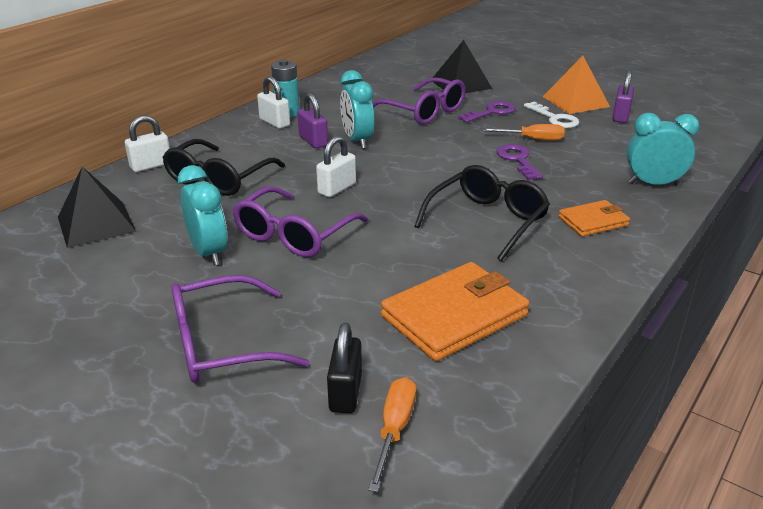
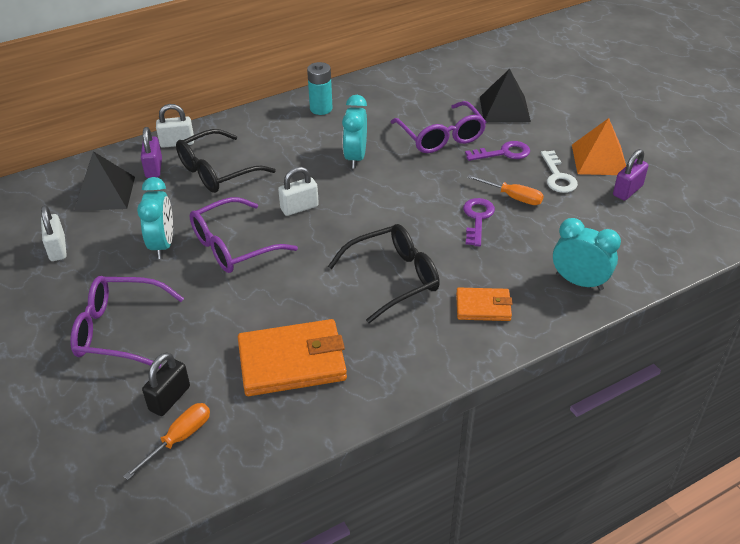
camera: 25 degrees right, 10 degrees up
(274, 122) = (302, 118): white padlock -> white padlock (57, 249)
(313, 141) = (319, 148): purple padlock -> purple padlock (154, 168)

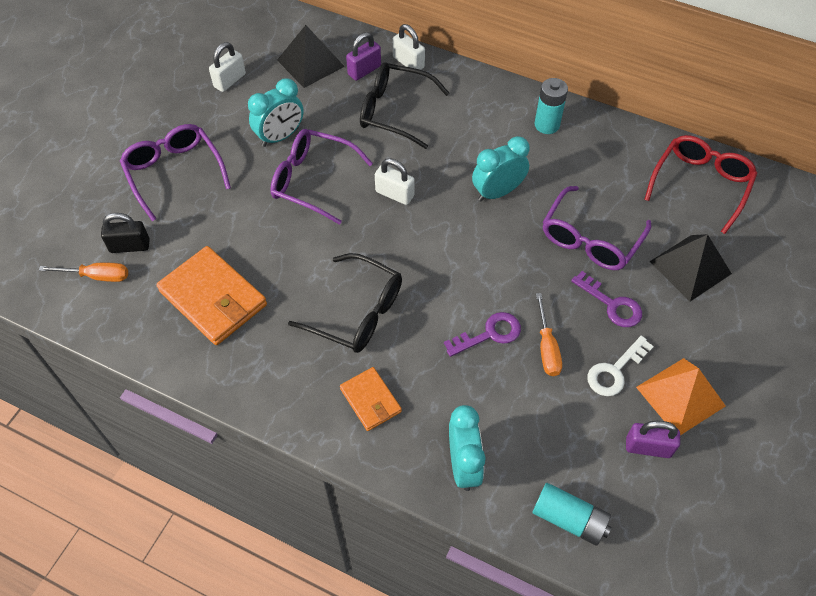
camera: 55 degrees right, 15 degrees up
(443, 74) = (700, 184): none -> red glasses
(658, 250) = (569, 519): none -> turquoise battery

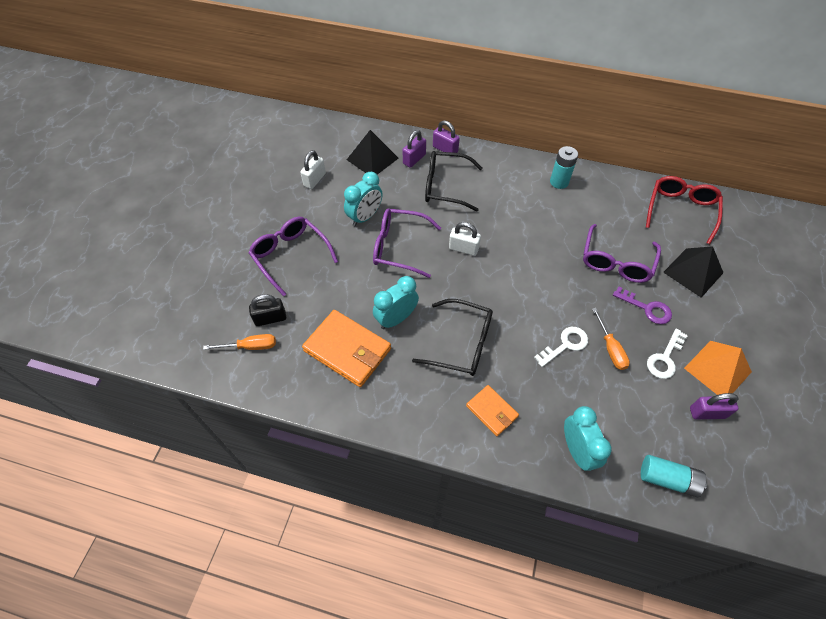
camera: 10 degrees left, 0 degrees up
(408, 62) = (445, 149): white padlock -> purple padlock
(489, 334) = (565, 345): purple key -> white key
(497, 192) = (538, 236): turquoise clock -> turquoise clock (396, 318)

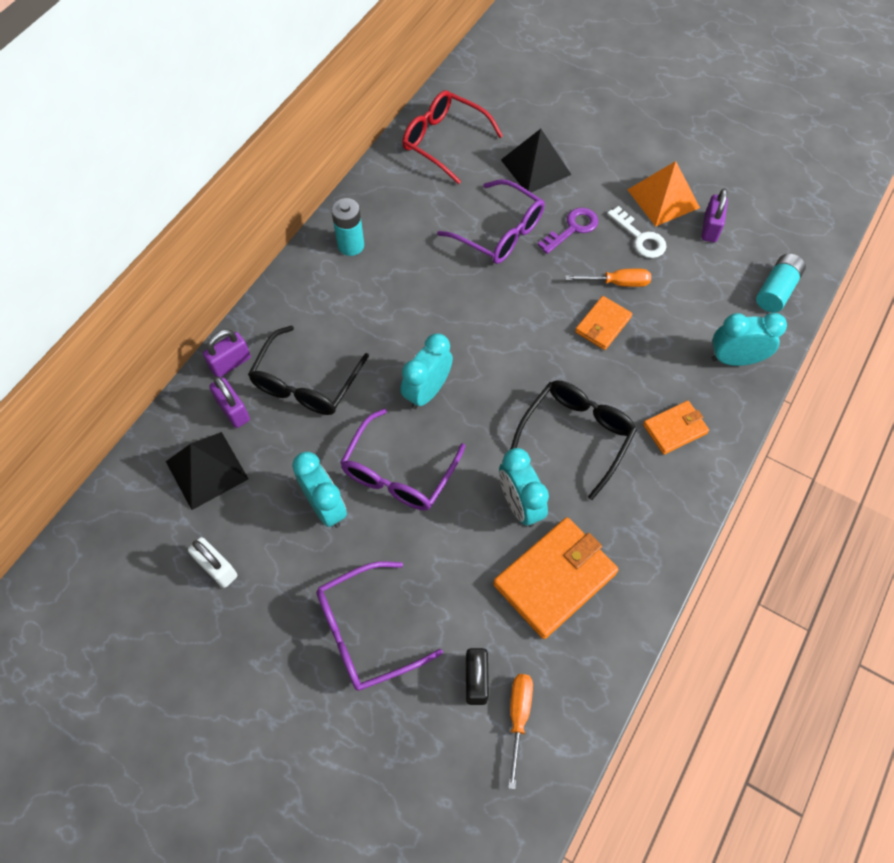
camera: 75 degrees left, 5 degrees up
(463, 248) = (427, 391): white padlock -> turquoise clock
(565, 345) = (602, 325): white key -> orange wallet

